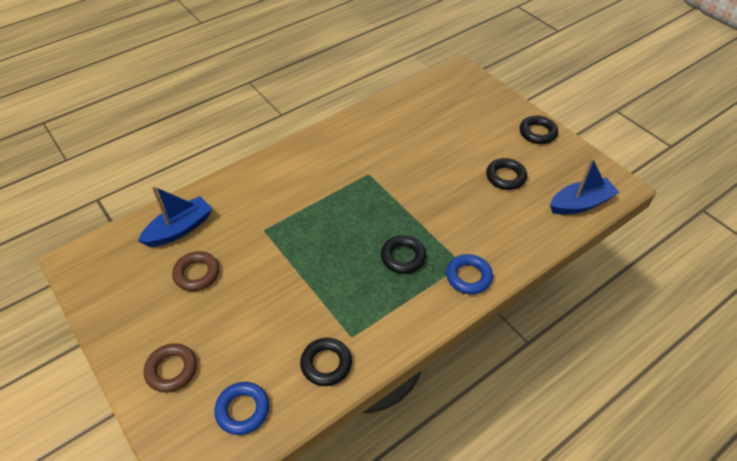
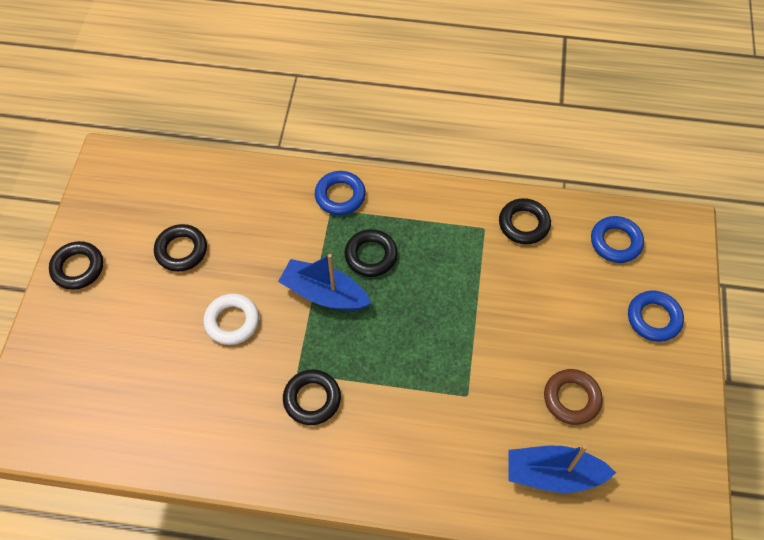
camera: 135 degrees left, 10 degrees up
(172, 370) = (653, 318): brown ring -> blue ring
(346, 169) = (312, 399): none -> black ring
(431, 169) = (232, 321): none -> white ring
(580, 204) = (164, 173): blue boat -> blue boat (324, 294)

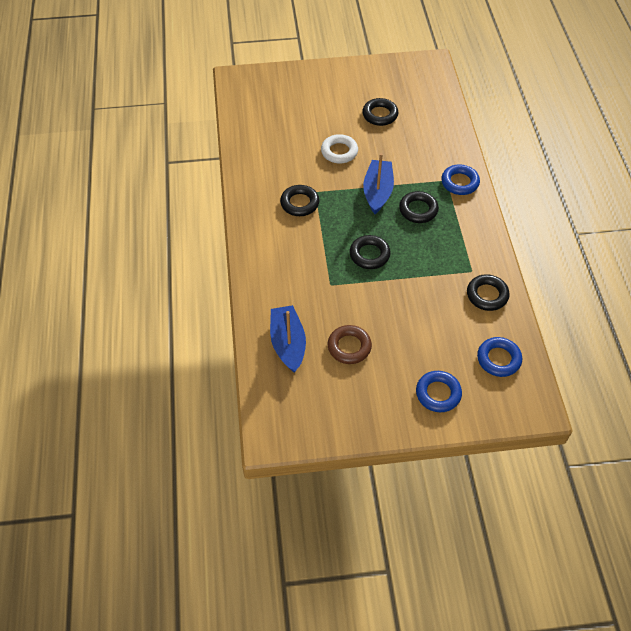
camera: 75 degrees right, 5 degrees down
(78, 268) = (347, 73): black ring -> black ring (369, 255)

